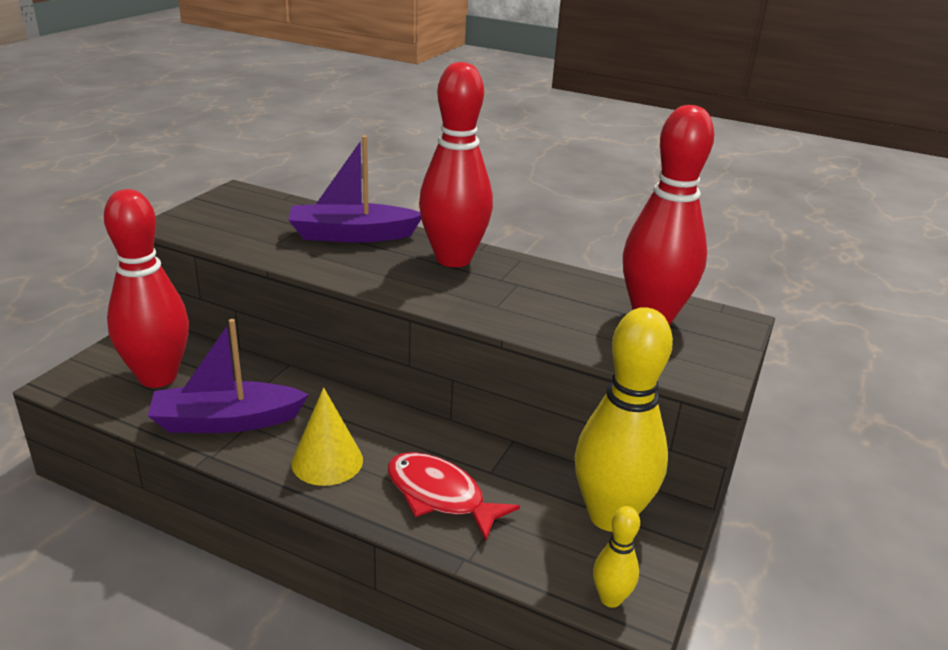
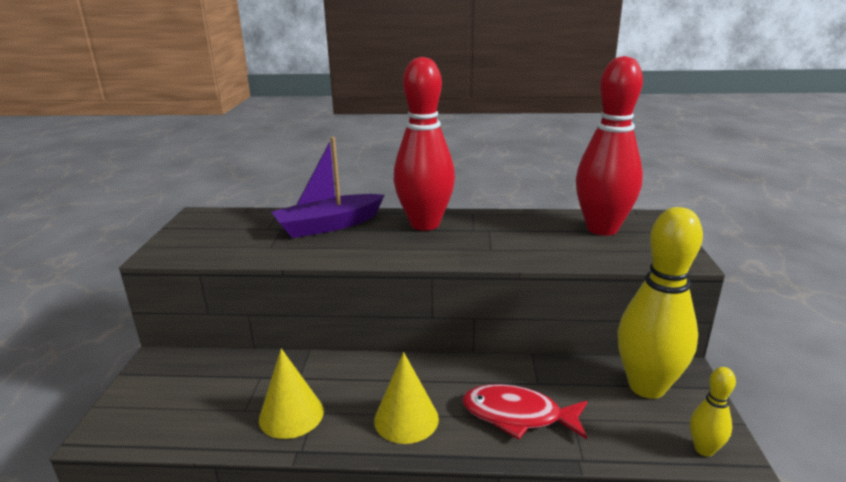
camera: 20 degrees left, 5 degrees down
(158, 377) = (197, 396): red bowling pin -> none
(226, 421) = (291, 415): purple boat -> yellow cone

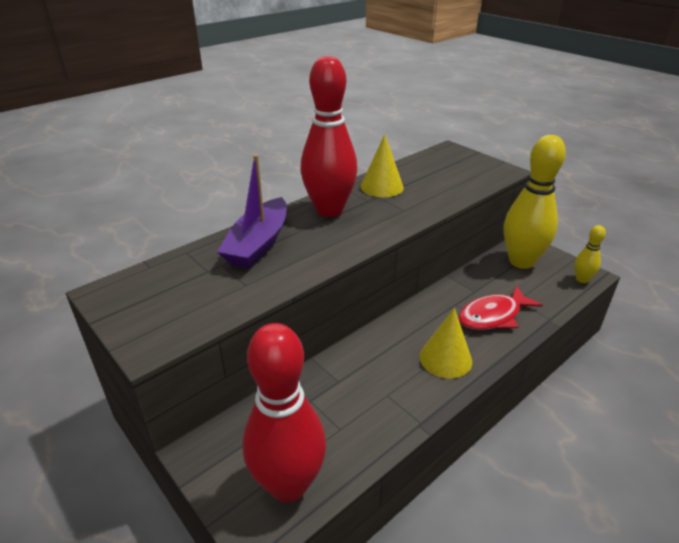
camera: 45 degrees left, 10 degrees up
(291, 415) = (377, 407): yellow cone -> yellow cone (382, 187)
(602, 229) = (438, 168): red bowling pin -> red bowling pin (288, 485)

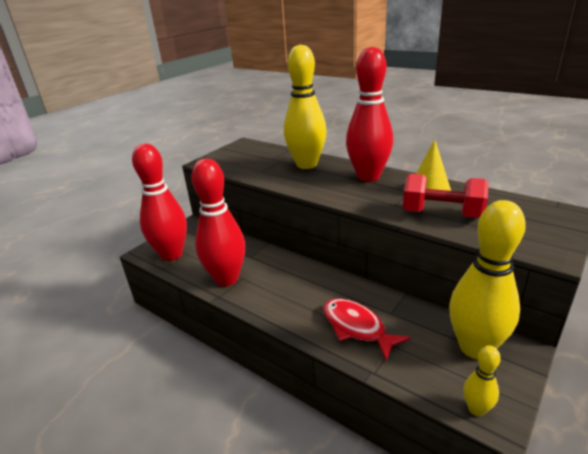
camera: 80 degrees right, 5 degrees down
(258, 244) = (306, 165): purple boat -> yellow bowling pin
(384, 412) = (226, 279): none -> red bowling pin
(432, 193) = (441, 214): none -> red dumbbell
(445, 358) = (287, 302): yellow cone -> none

